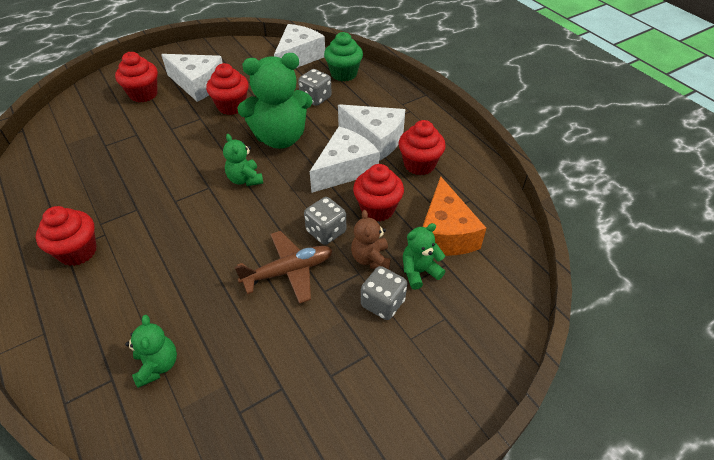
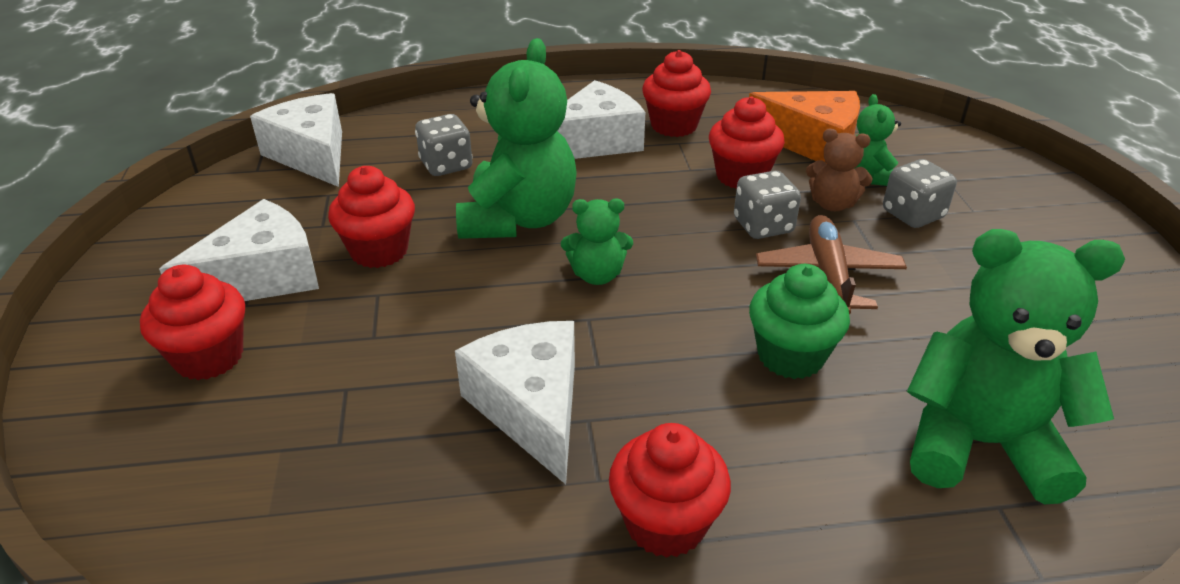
camera: 65 degrees left, 10 degrees down
(157, 365) = (979, 444): green teddy bear -> green teddy bear, size x2.00
(344, 74) = (410, 128): green cupcake -> green cupcake (790, 356)
(345, 169) = (641, 181): white cheese -> white cheese (531, 408)

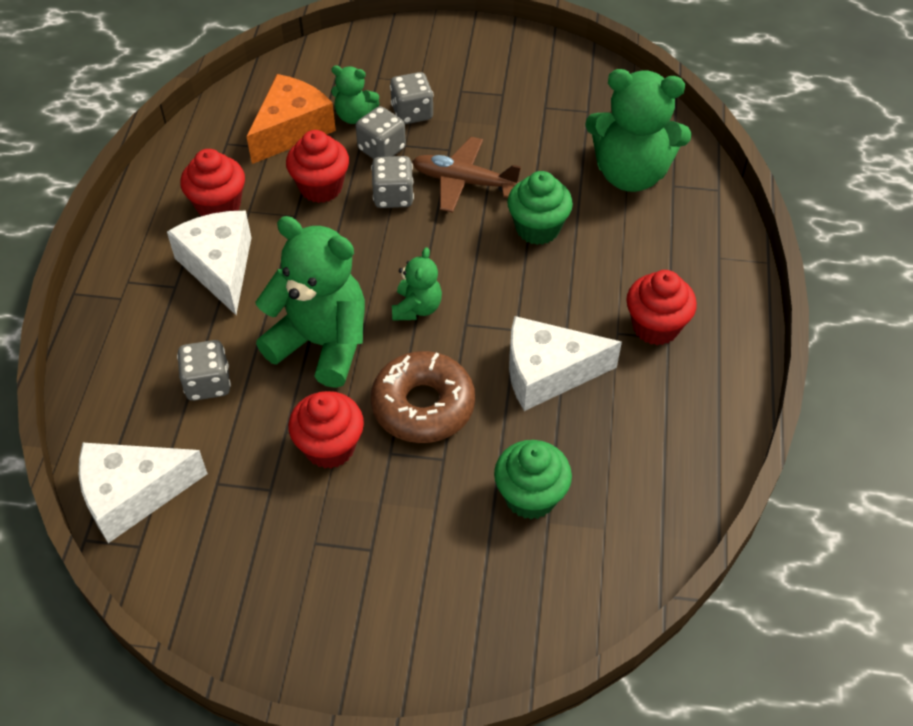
camera: 75 degrees left, 15 degrees up
(209, 357) = (433, 573): red cupcake -> none
(262, 277) = (336, 536): white cheese -> none
(320, 424) = (530, 496): none -> green cupcake
(449, 306) = (423, 405): none -> brown donut
(832, 204) = (381, 149): brown teddy bear -> grey dice
(979, 444) = (630, 174): green teddy bear -> green teddy bear turned 105 degrees counterclockwise

